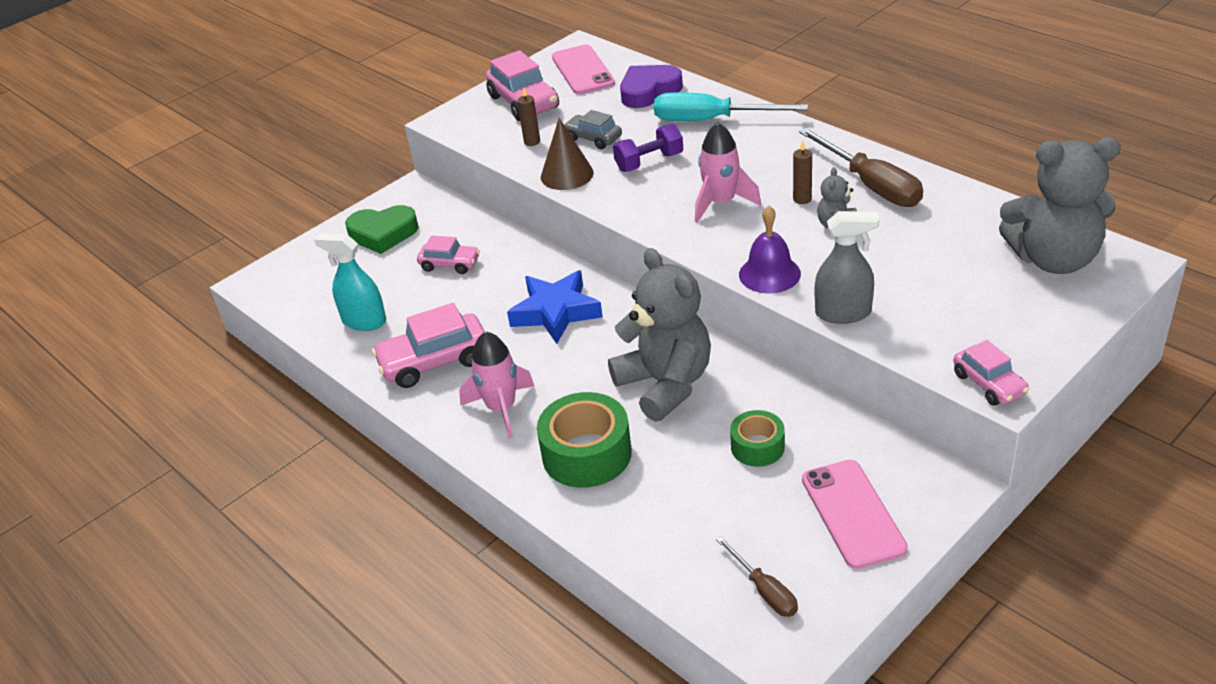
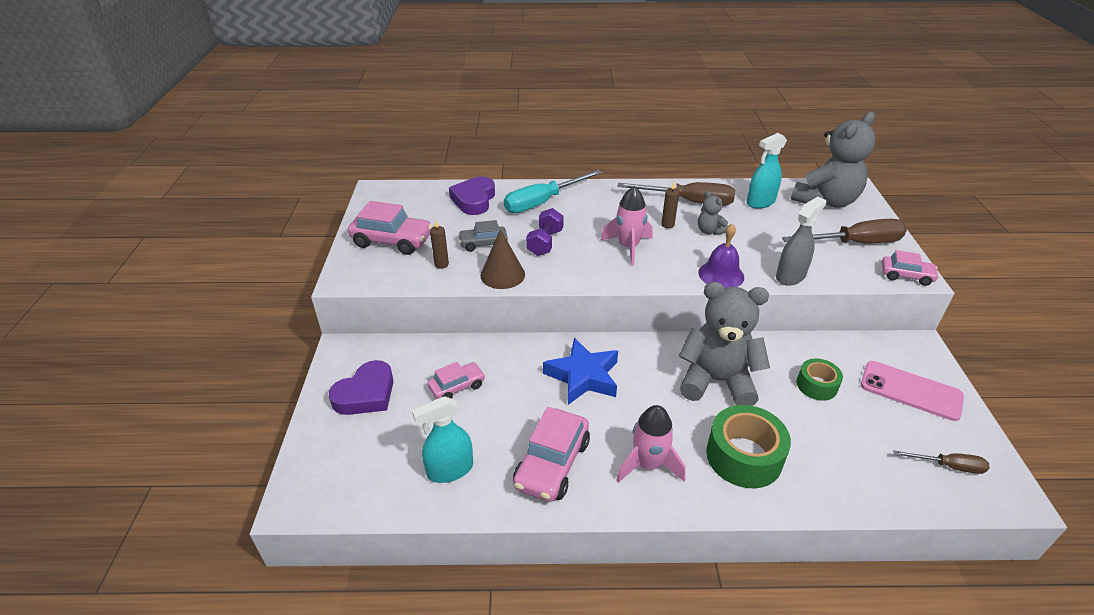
camera: 50 degrees left, 0 degrees up
(383, 234) = (366, 394): green heart -> purple heart
(583, 70) = (405, 204): pink phone -> none
(960, 223) = (760, 202): none -> turquoise spray bottle
(994, 321) = (855, 243): none -> brown screwdriver

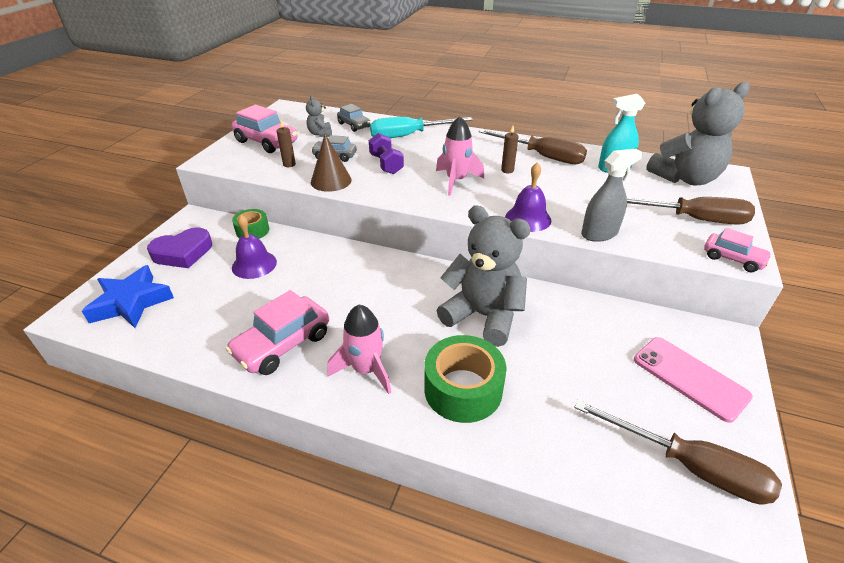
camera: 20 degrees right, 0 degrees up
(450, 470) = (198, 325): turquoise spray bottle -> none
(457, 387) = (254, 264): pink car -> purple bell
(474, 200) = (354, 125): purple heart -> grey car
(545, 242) = (386, 164): purple dumbbell -> purple dumbbell turned 60 degrees counterclockwise
(583, 376) = (363, 282): blue star -> blue star (131, 302)
(709, 231) = (544, 182): grey teddy bear -> grey teddy bear (320, 134)
(816, 385) = (584, 345): green tape -> green tape (252, 230)
(948, 466) = (689, 466): brown screwdriver -> brown screwdriver, size x1.84

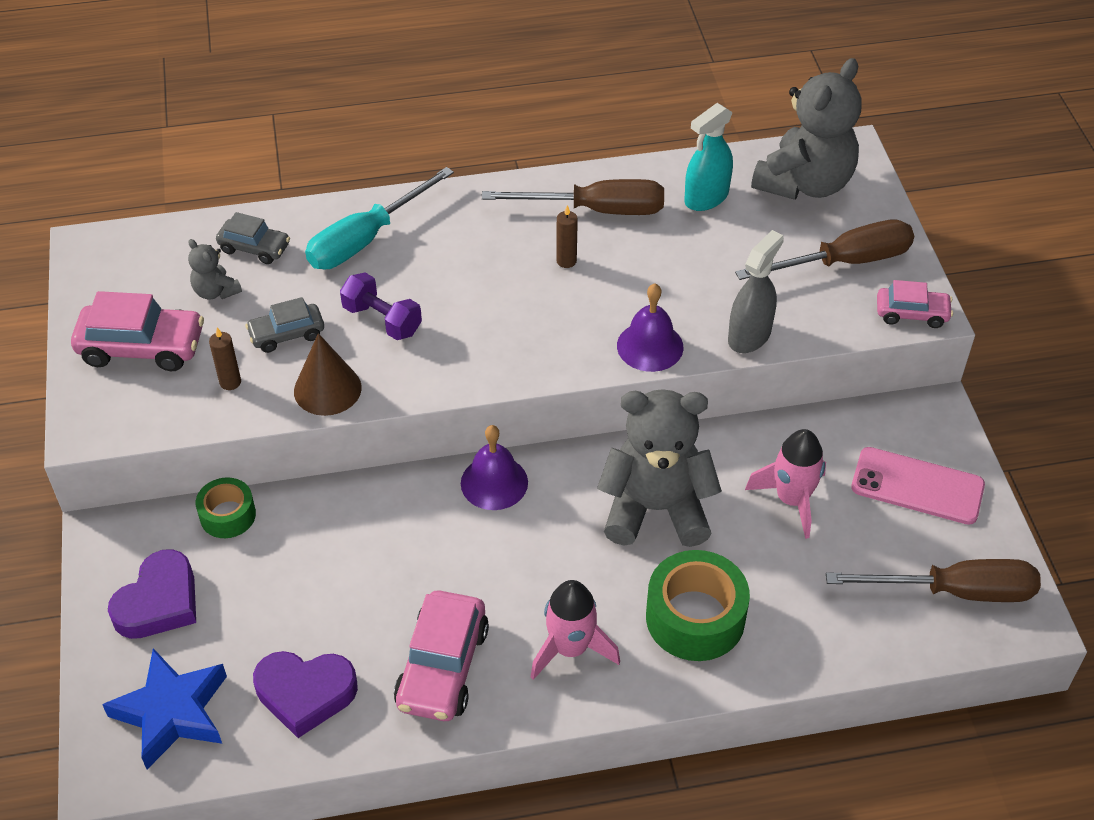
camera: 30 degrees left, 10 degrees up
(200, 324) = (305, 694): none -> purple heart
(254, 264) = (289, 571): purple bell -> purple bell (494, 482)
(456, 181) = (510, 313): pink rocket -> pink rocket (791, 500)

